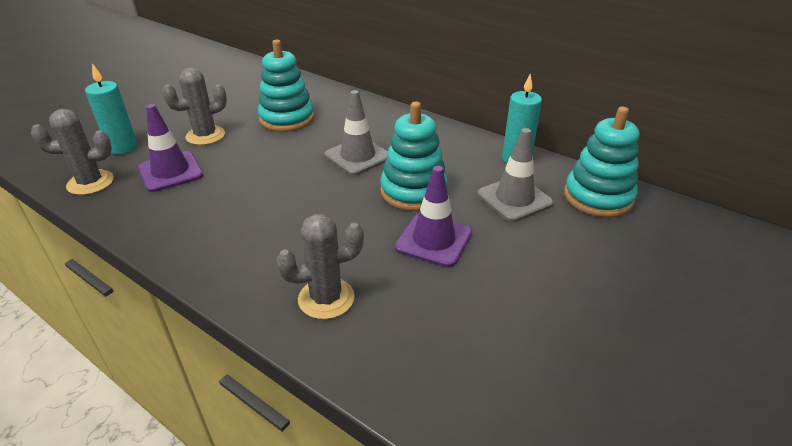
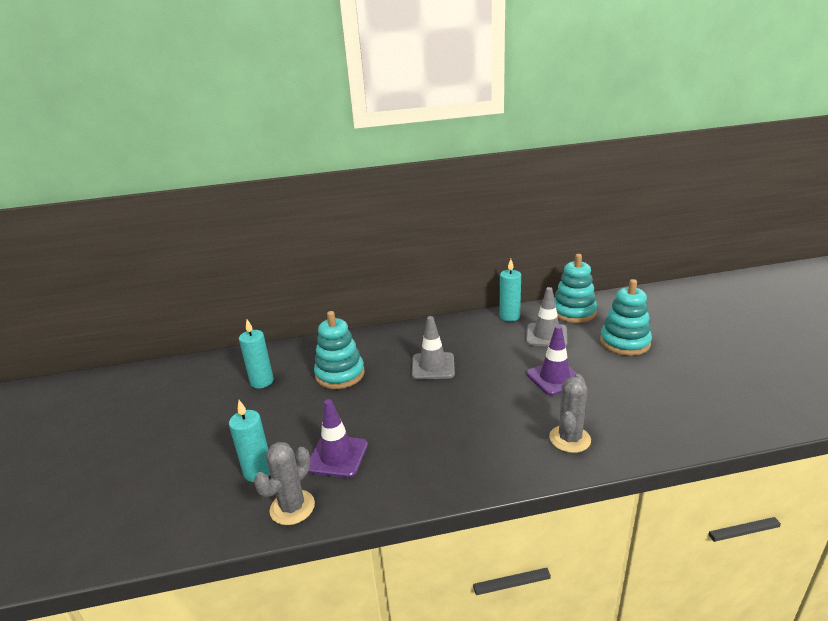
camera: 45 degrees left, 10 degrees down
(205, 136) = (306, 421): grey cactus -> none
(237, 93) = (262, 382): none -> turquoise candle
(413, 191) = (499, 363): turquoise stacking toy -> turquoise stacking toy (624, 342)

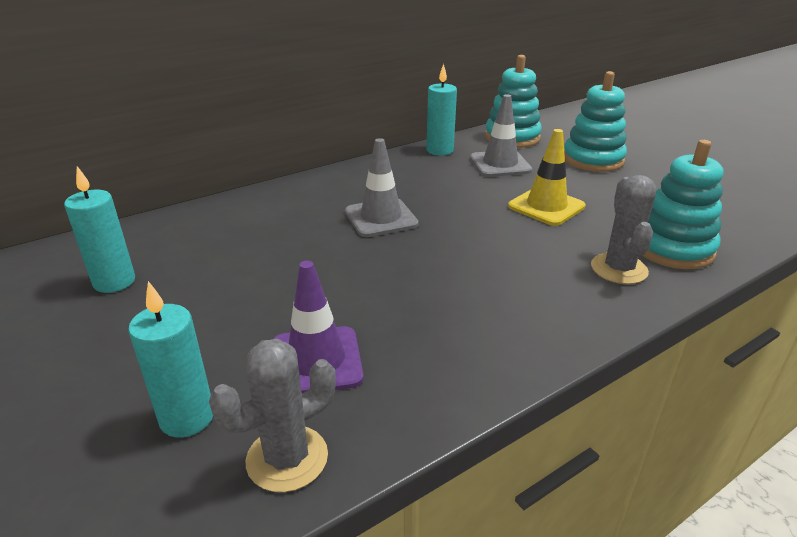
camera: 25 degrees left, 5 degrees up
(292, 507) = (287, 458): grey cactus -> grey cactus turned 45 degrees clockwise
(340, 374) = (246, 250): turquoise stacking toy -> turquoise stacking toy (672, 248)
(554, 378) = (546, 206): purple traffic cone -> yellow traffic cone

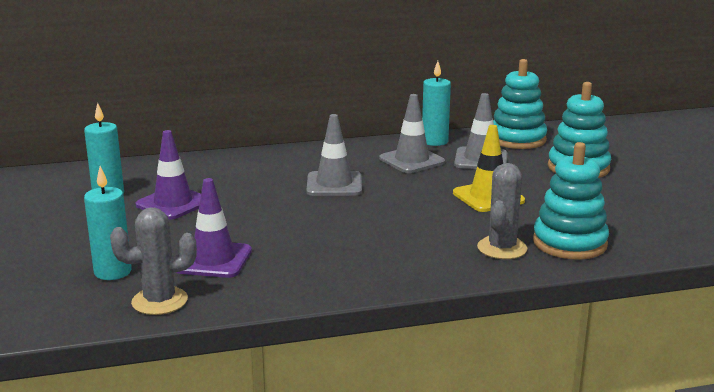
camera: 20 degrees right, 10 degrees down
(209, 279) = (173, 203): none -> purple traffic cone
(436, 175) = (412, 160): none -> grey traffic cone

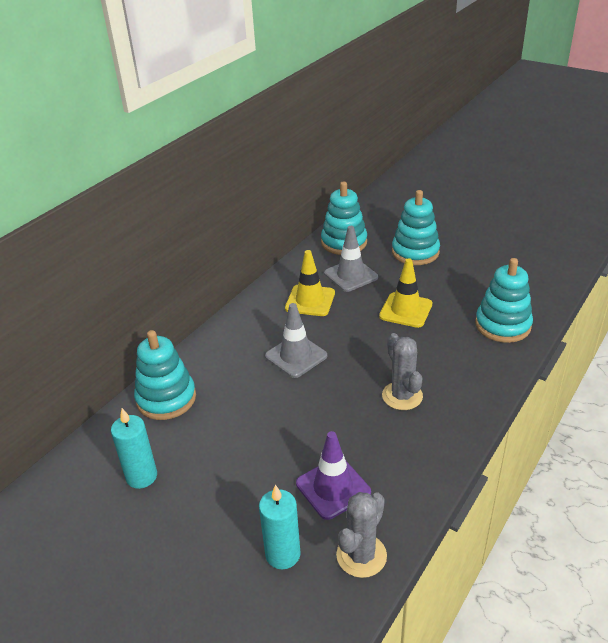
camera: 40 degrees left, 15 degrees up
(173, 203) = (211, 451): purple traffic cone -> none
(198, 167) = (166, 399): none -> turquoise stacking toy
(412, 160) = (310, 301): grey traffic cone -> yellow traffic cone
(434, 141) = (296, 272): turquoise candle -> none
(502, 248) = (477, 353): grey cactus -> grey cactus (402, 396)

